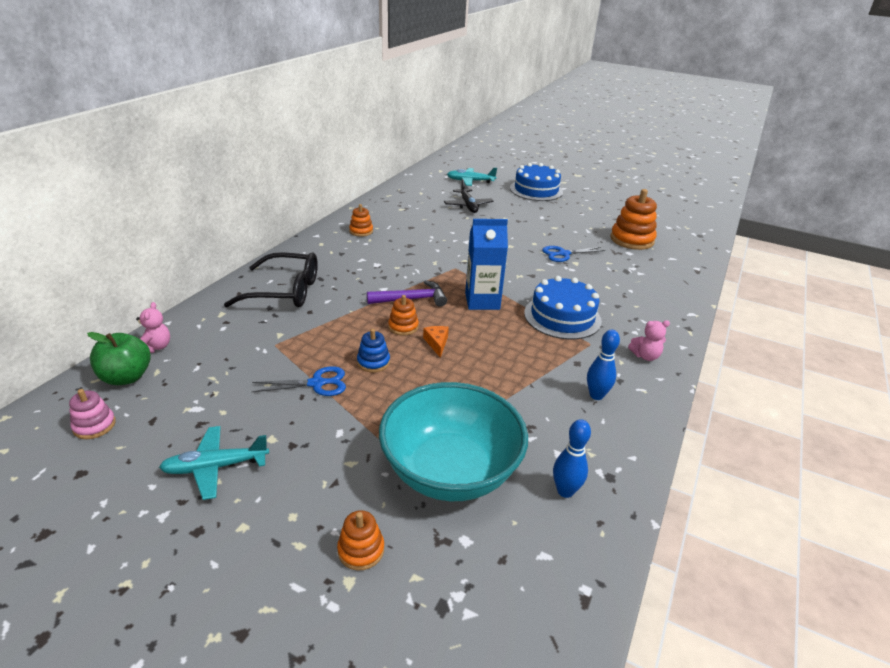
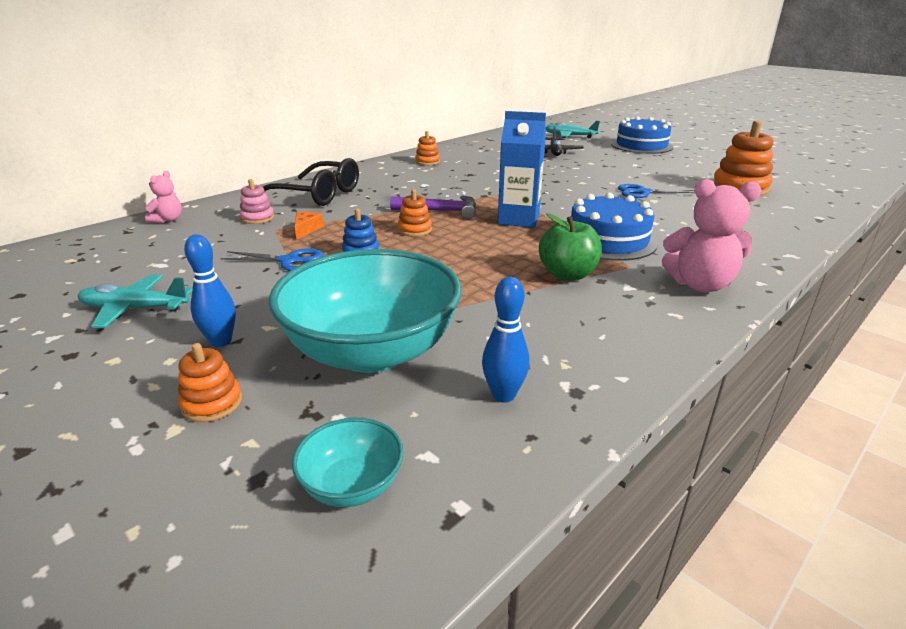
camera: 20 degrees right, 5 degrees down
(94, 425) = (64, 264): pink stacking toy -> pink stacking toy (257, 218)
(126, 377) = (124, 236): green apple -> green apple (567, 275)
(437, 343) = (441, 246): orange cheese -> orange cheese (306, 229)
(509, 593) = (352, 485): none -> turquoise bowl
(596, 395) = (608, 311): blue bowling pin -> blue bowling pin (221, 341)
(645, 356) = (700, 285): pink teddy bear -> pink teddy bear, size x1.80

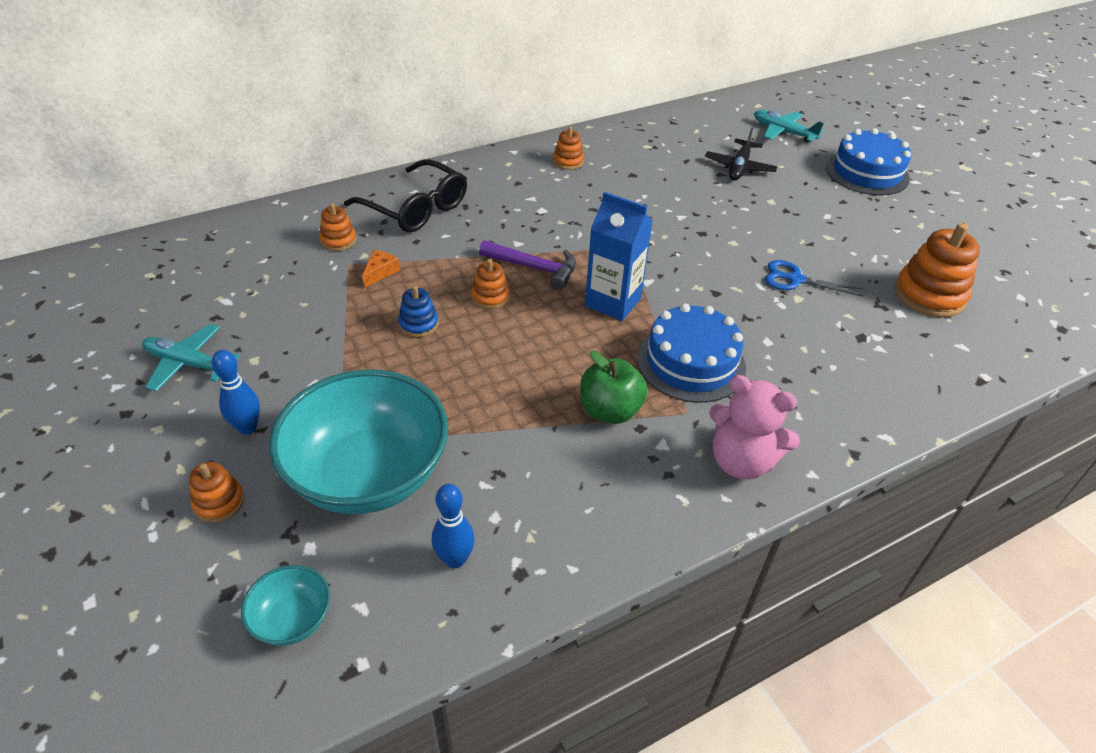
camera: 15 degrees right, 15 degrees up
(168, 220) = (251, 225): pink teddy bear -> none
(257, 218) = (338, 240): pink stacking toy -> orange stacking toy
(289, 261) = (344, 323): blue scissors -> none

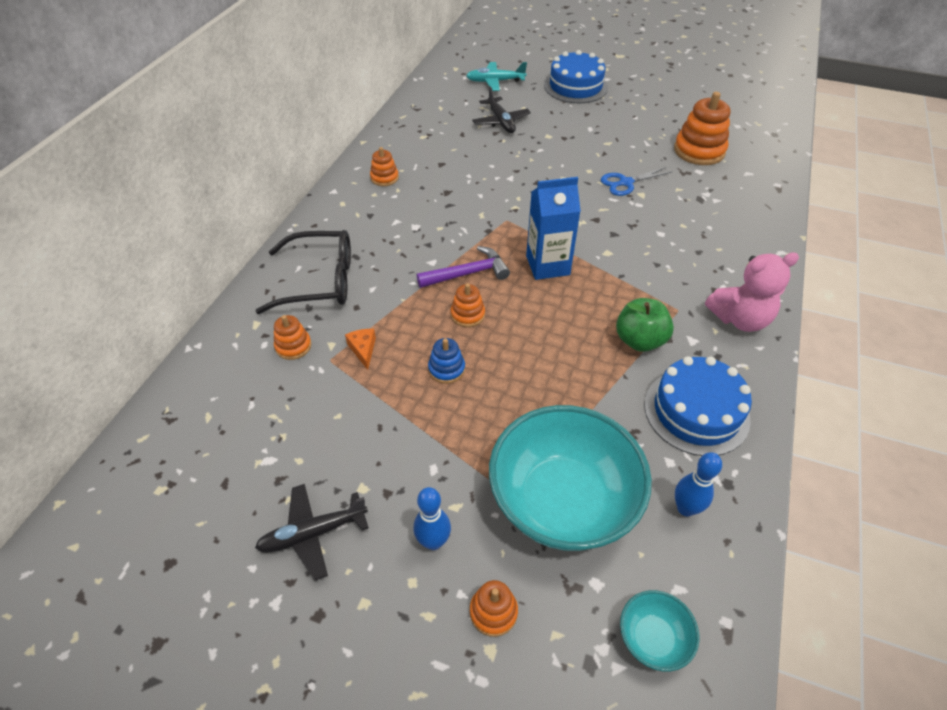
camera: 40 degrees left, 5 degrees up
(188, 364) = (313, 534): turquoise plane -> black plane
(691, 362) = (641, 276): blue cake -> blue cake (696, 411)

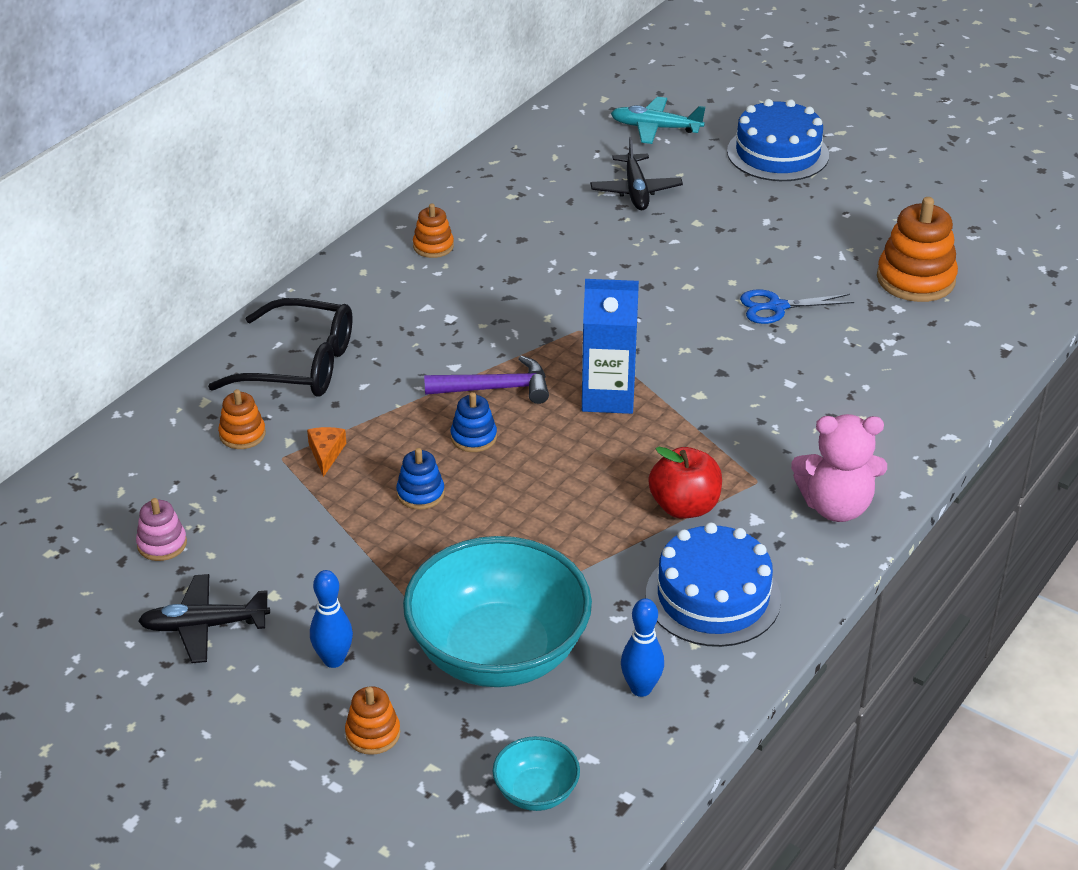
camera: 15 degrees right, 10 degrees down
(255, 459) = (162, 544): none -> pink stacking toy
(467, 314) = (473, 437): orange stacking toy -> blue stacking toy
(639, 340) = (684, 507): green apple -> red apple

